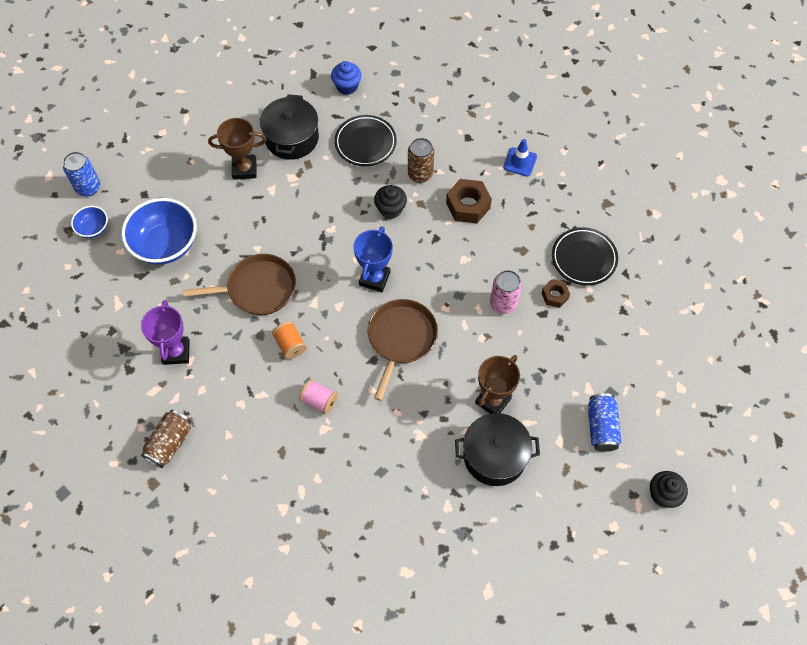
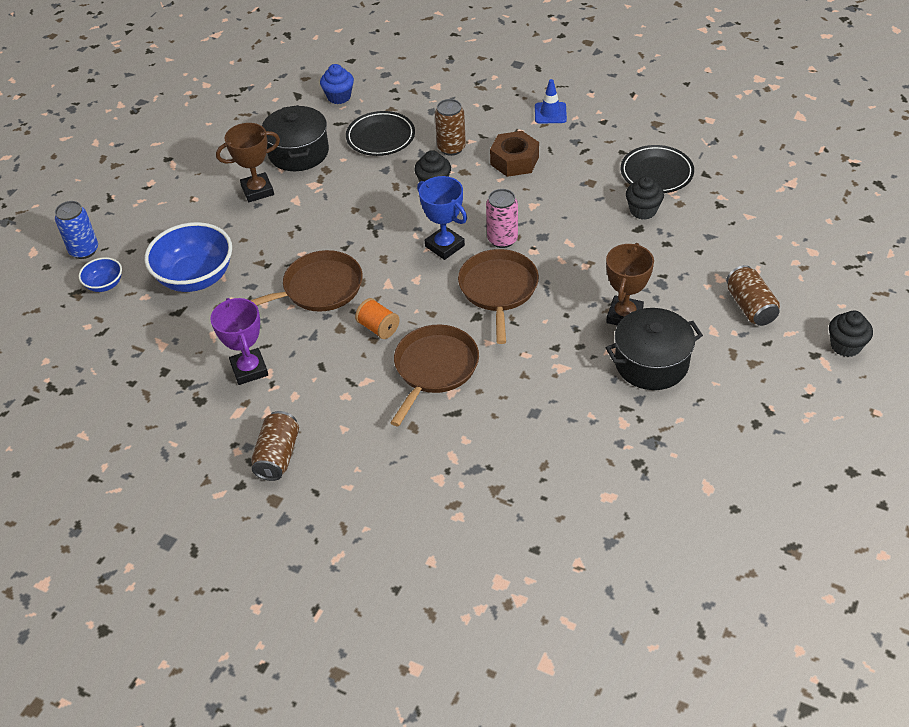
camera: 15 degrees left, 15 degrees down
(319, 401) = (434, 368): pink spool -> brown pan
(374, 278) = (444, 246): blue trophy -> blue trophy turned 45 degrees counterclockwise
(503, 303) = (593, 231): pink can -> pink can (502, 239)
(555, 295) = (643, 210): brown nut -> black cupcake
(601, 427) = (750, 307): blue can -> brown can

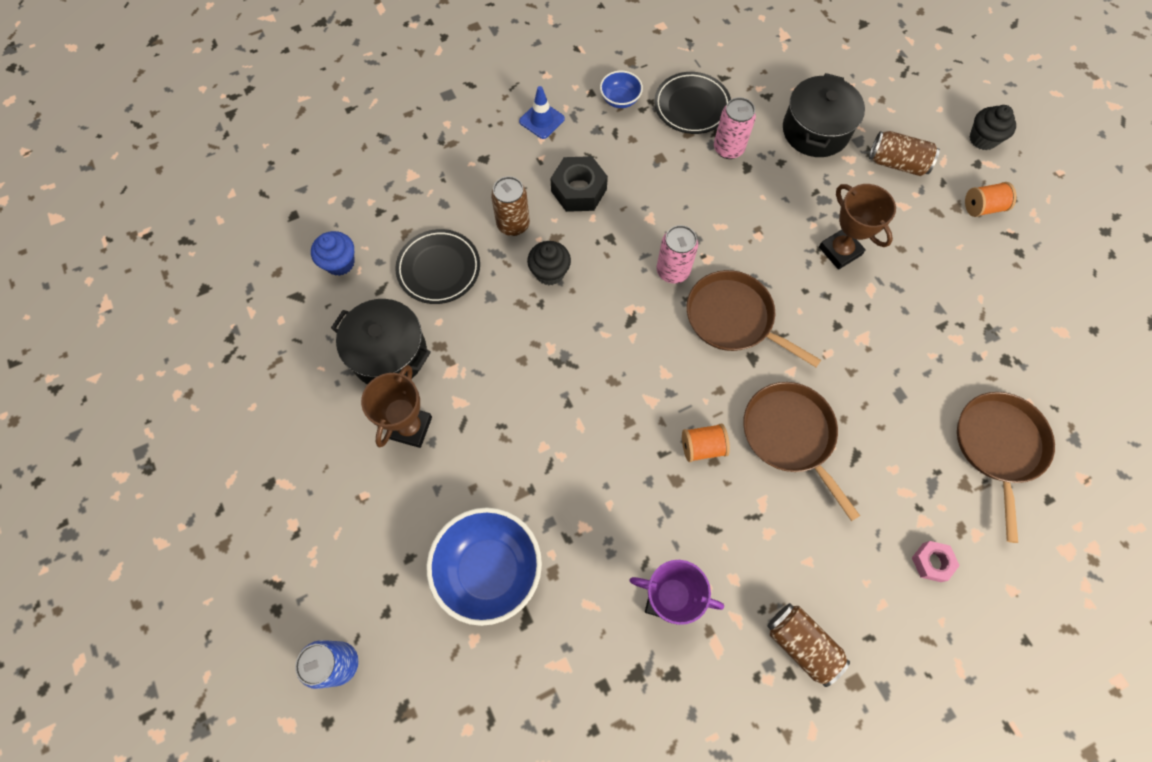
camera: 55 degrees left, 20 degrees up
(105, 285) = (417, 672): blue bowl -> blue bowl (620, 100)
(318, 288) = (606, 464): brown pan -> brown pan (999, 446)
(408, 499) = (931, 562): none -> pink nut
(444, 246) = (641, 321): blue trophy -> none
(514, 161) = (579, 190): brown nut -> black nut
(643, 210) = (728, 148): black cupcake -> pink can
(651, 363) = (907, 272): black pot -> black pot (815, 130)
(772, 378) = (982, 207): none -> orange spool

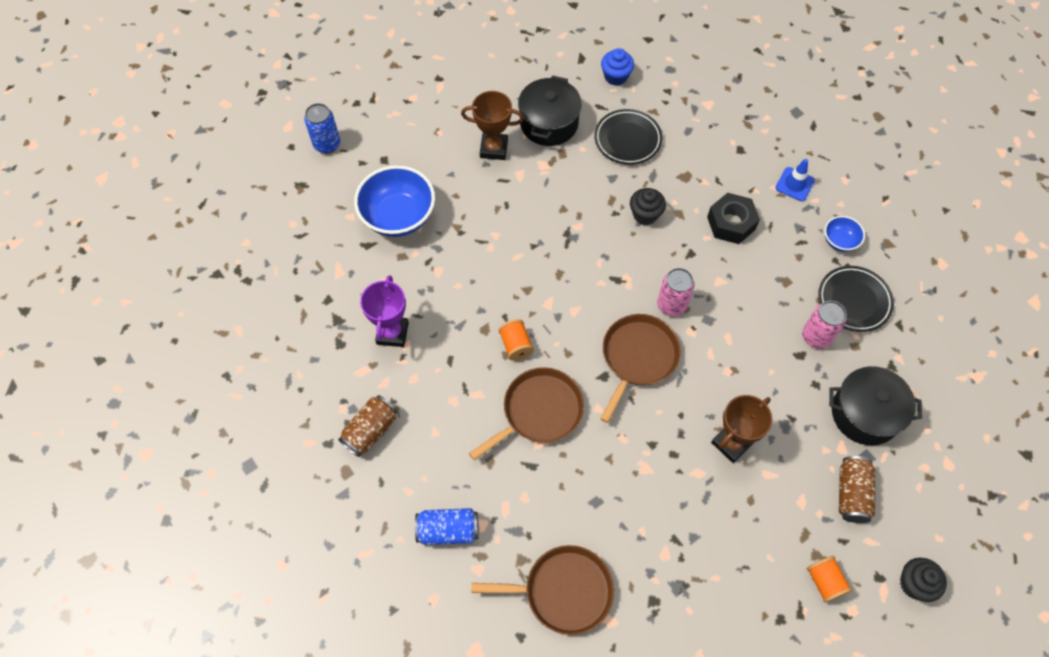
camera: 80 degrees right, 5 degrees down
(513, 224) = (682, 181): brown can -> none
(931, 562) = (448, 530): pink nut -> blue can

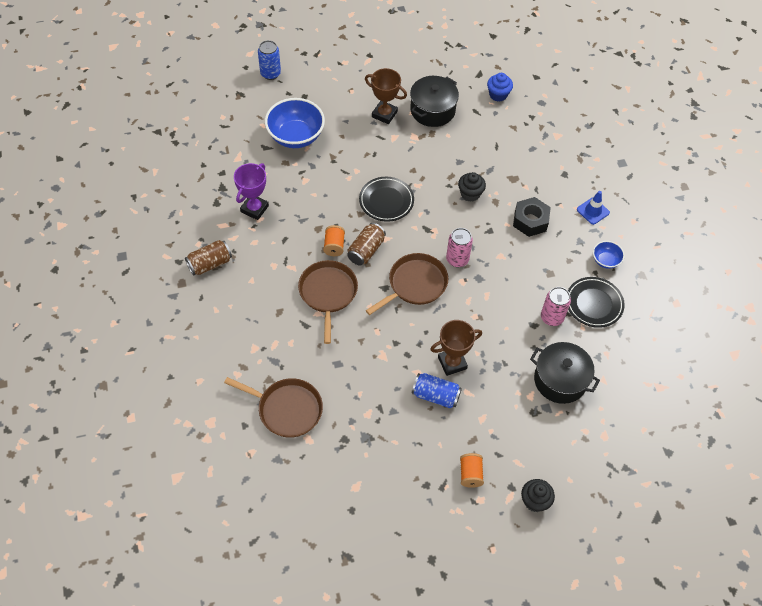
camera: 20 degrees right, 5 degrees down
(448, 530) = (230, 343): blue can -> blue can (435, 395)
(539, 412) = (328, 293): brown pan -> brown pan turned 75 degrees counterclockwise
(627, 139) = (484, 140): black plate -> black plate (386, 201)
(851, 494) = (521, 427): brown can -> brown can (366, 250)

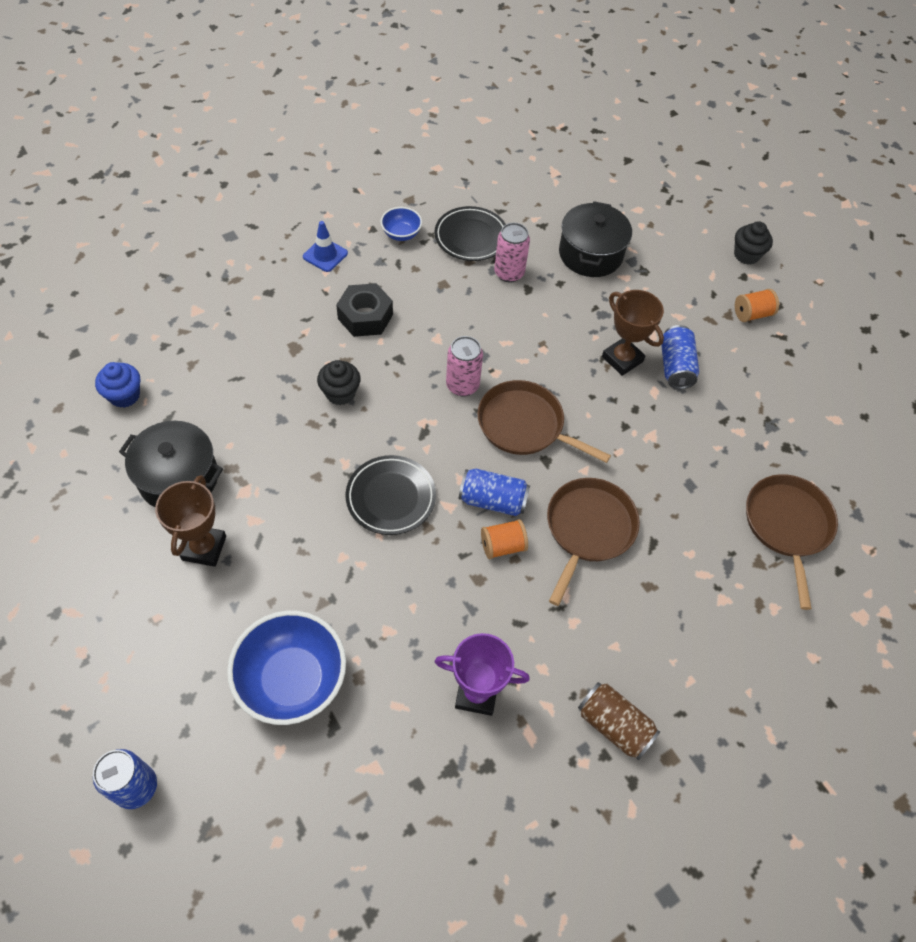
camera: 110 degrees left, 0 degrees up
(328, 293) = (588, 529): brown pan -> brown pan turned 135 degrees clockwise
(366, 250) = (493, 500): brown can -> blue can

